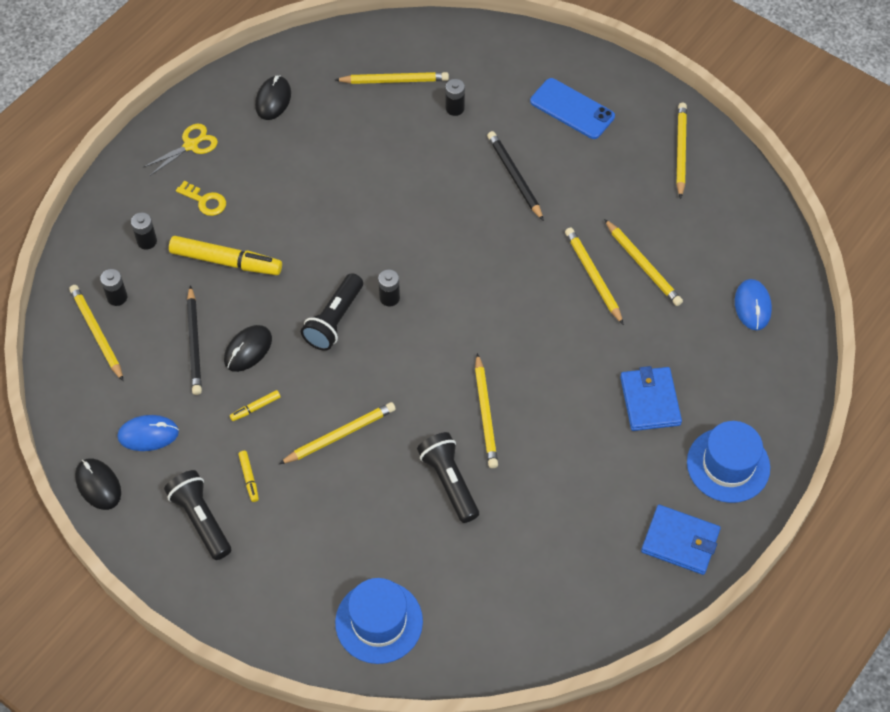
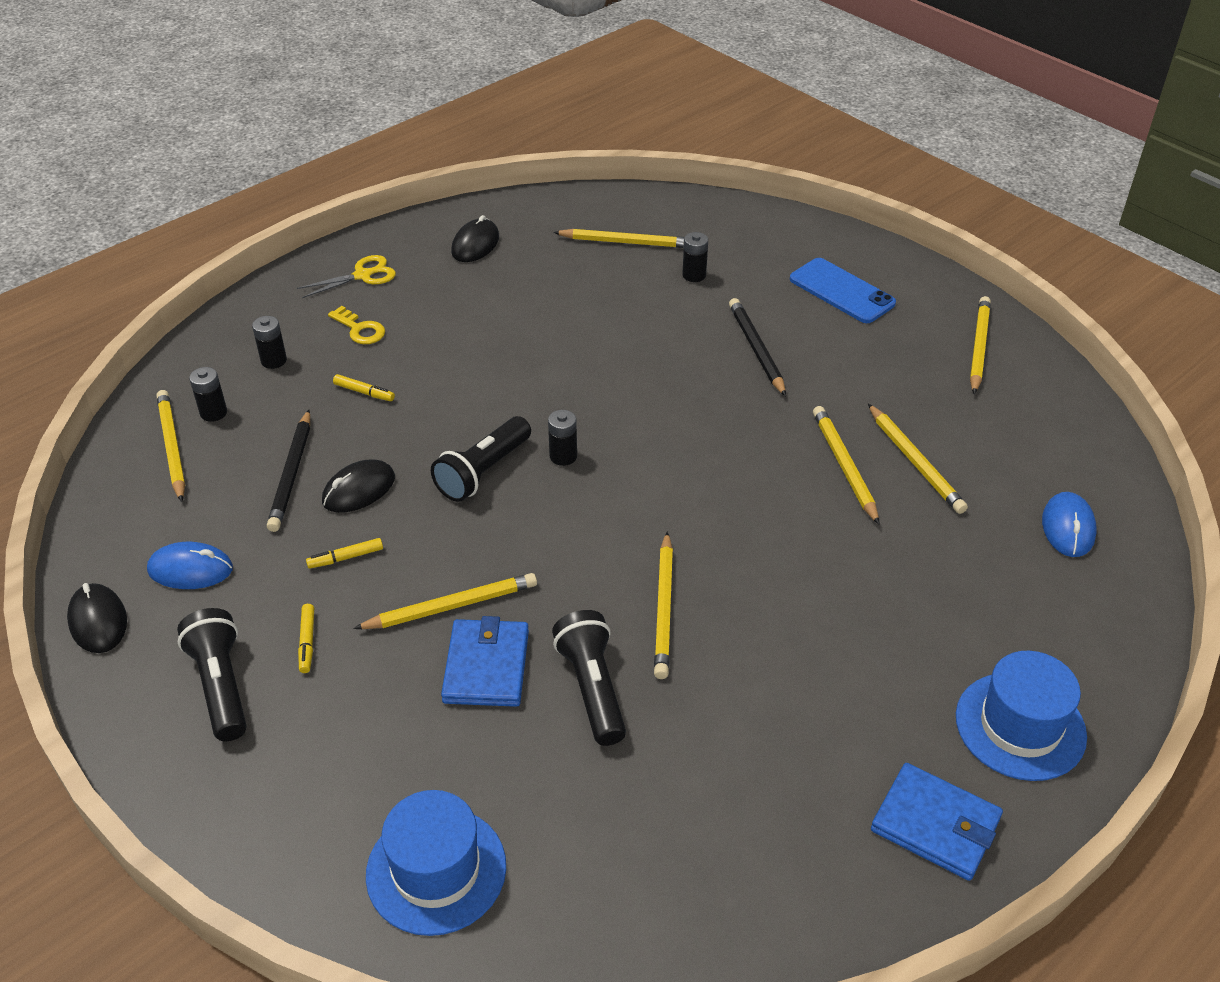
camera: 10 degrees right, 15 degrees down
(226, 261) = (364, 392): yellow marker -> yellow marker, size x0.45
(650, 400) = (907, 624): blue wallet -> blue wallet (486, 666)

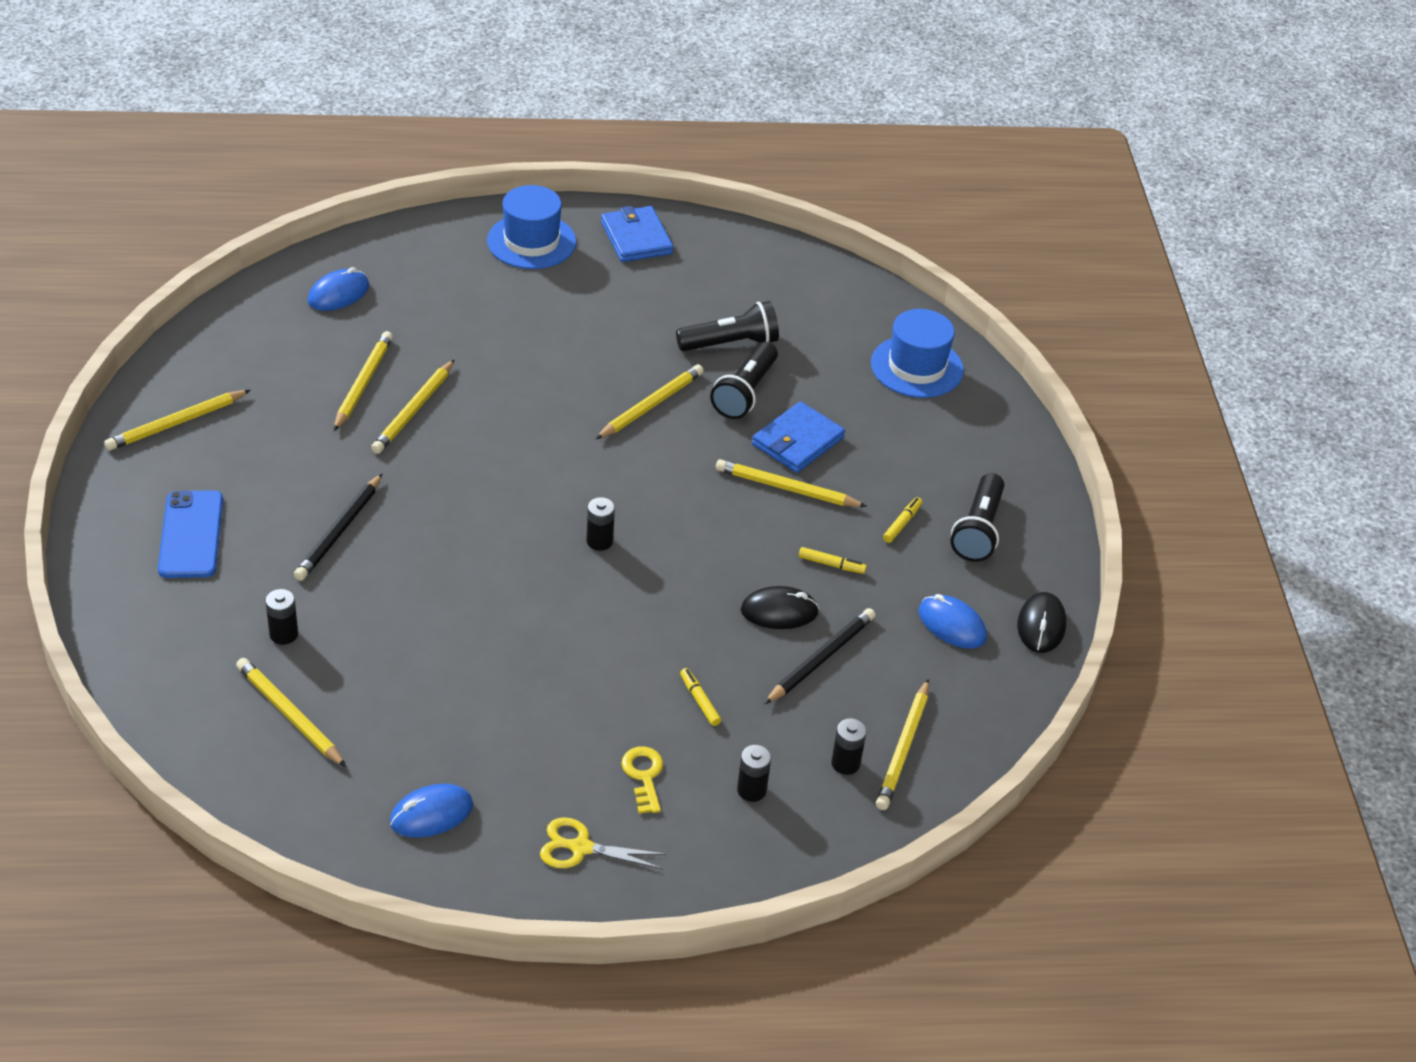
camera: 145 degrees left, 0 degrees up
(475, 244) = (431, 814): black mouse -> blue mouse
(483, 472) = (672, 567): black flashlight -> black flashlight (730, 343)

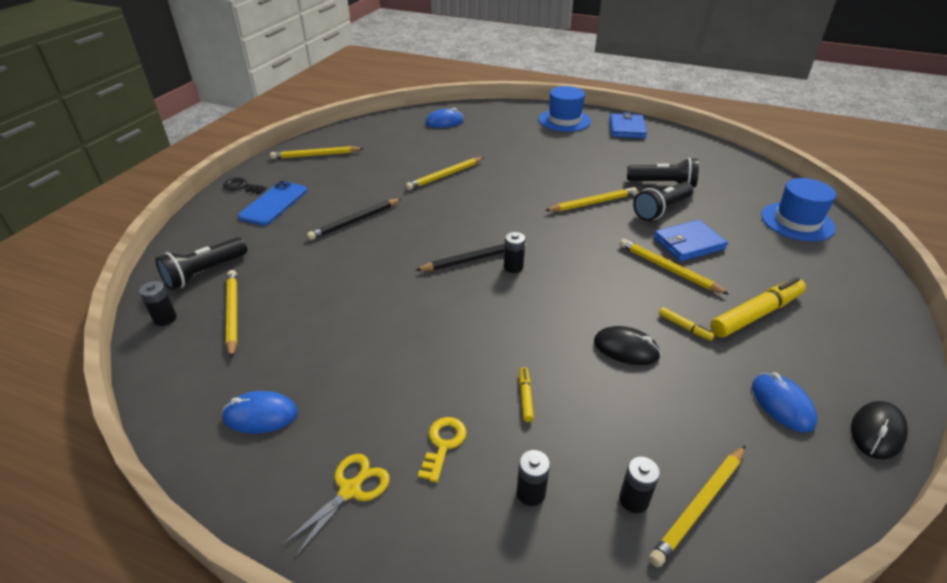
camera: 30 degrees right, 5 degrees down
(110, 518) = (241, 186): none -> black key
(283, 634) = (274, 266): black battery -> black battery (165, 318)
(363, 383) = (427, 158): yellow pencil -> none
(581, 848) = (350, 490): yellow scissors -> yellow scissors turned 90 degrees clockwise
(821, 658) = (647, 396): black pencil -> black pencil (474, 259)
(902, 523) = (756, 314): yellow marker -> yellow marker, size x2.23
(978, 530) = (825, 336): black flashlight -> black flashlight (204, 273)

